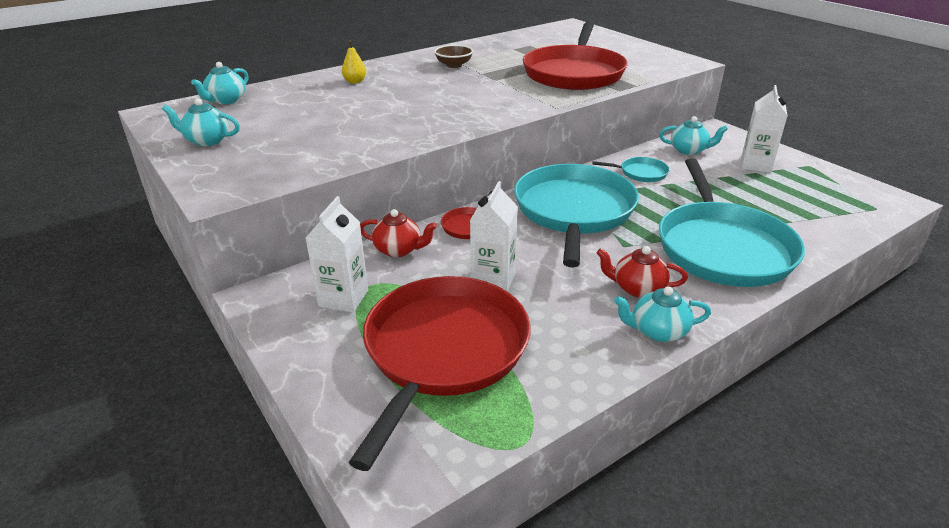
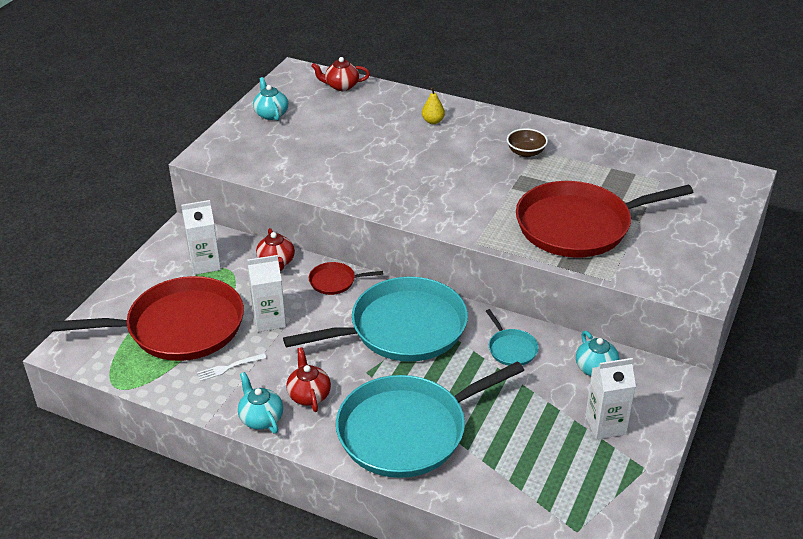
camera: 60 degrees right, 5 degrees up
(226, 100) = (341, 86): turquoise teapot -> red teapot
(552, 331) = (229, 367): none -> white fork

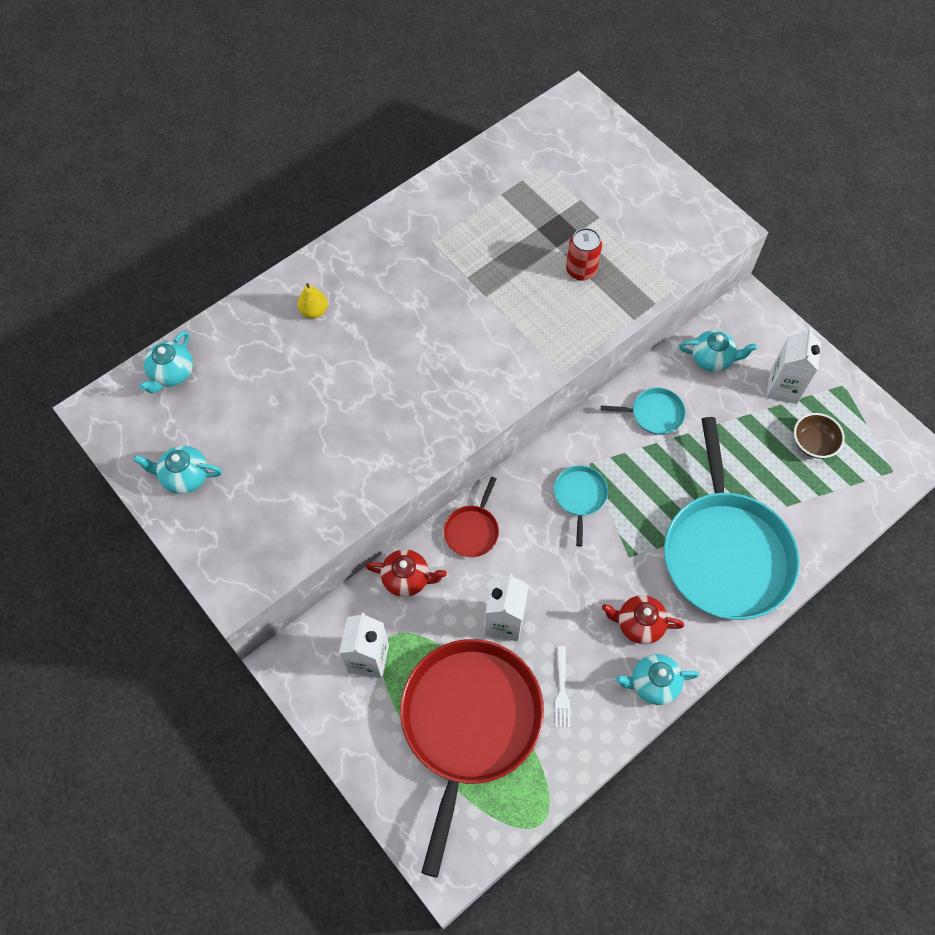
camera: 65 degrees left, 25 degrees up
(341, 86) = (172, 373): red teapot -> turquoise teapot
(402, 328) = (580, 496): turquoise pan -> turquoise pan, size x0.42
(526, 152) = (429, 252): brown bowl -> brown bowl (813, 443)
(579, 226) = (581, 270): red pan -> red can

